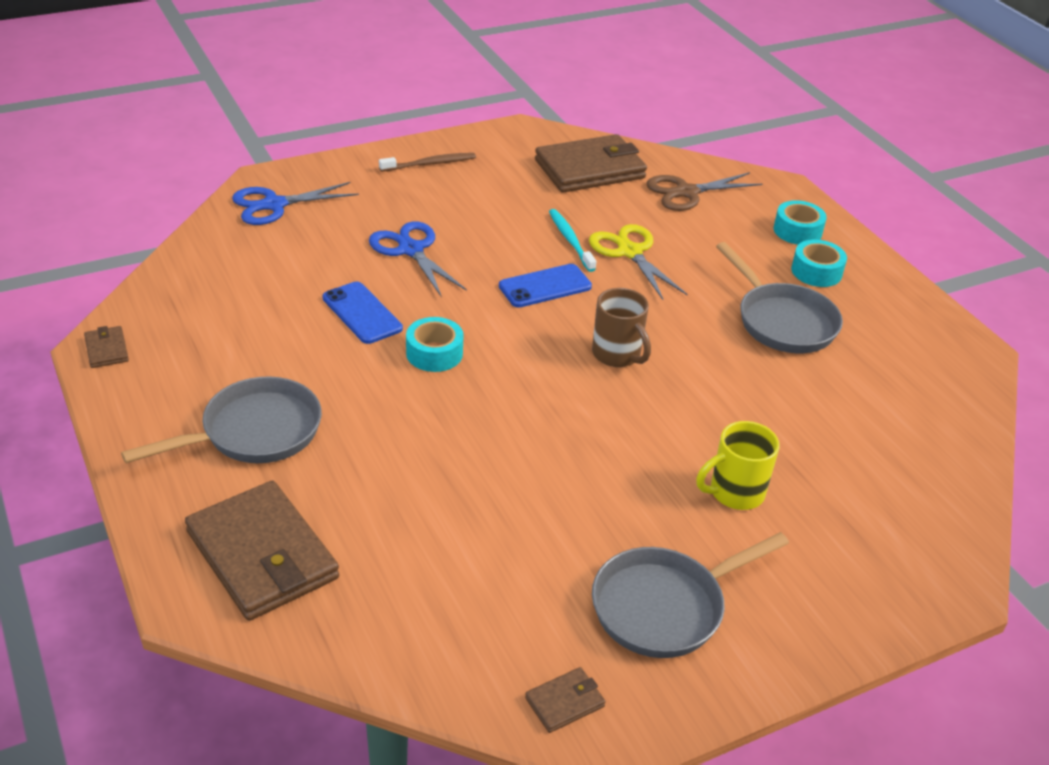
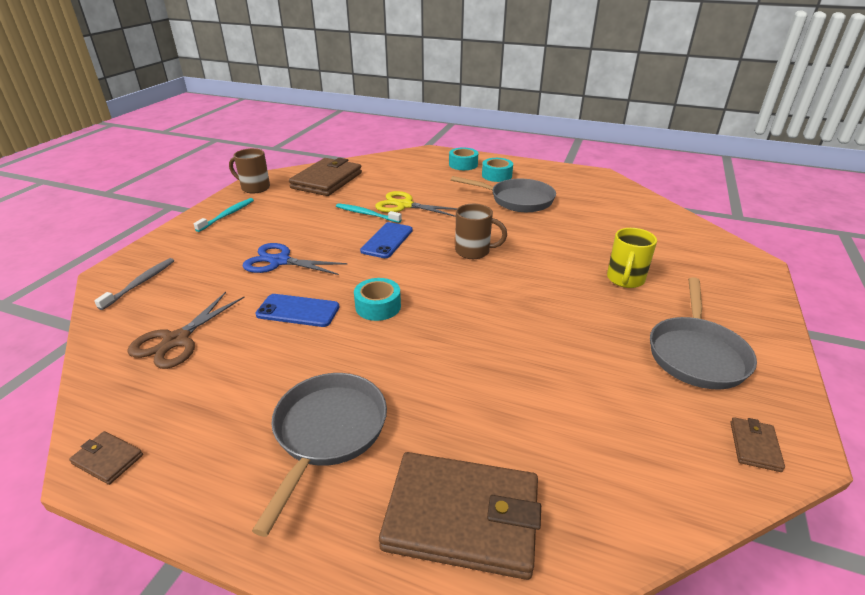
camera: 40 degrees left, 5 degrees down
(274, 205) = (140, 283): blue scissors -> grey toothbrush
(430, 164) = (227, 215): brown toothbrush -> turquoise toothbrush
(499, 140) = (254, 188): none -> brown mug
(686, 192) = (390, 170): brown scissors -> brown scissors (176, 341)

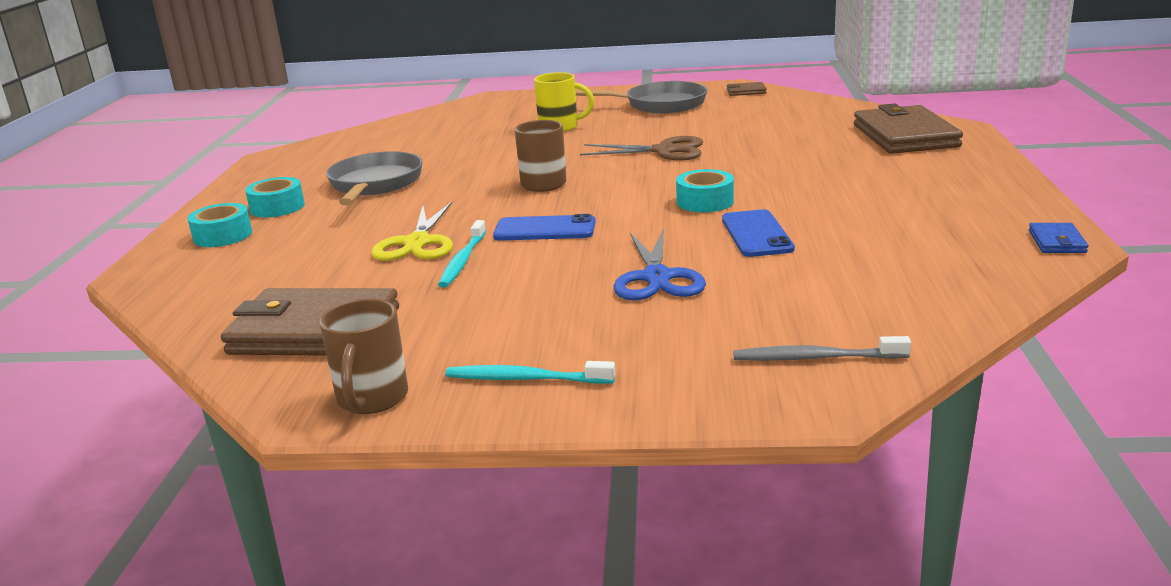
camera: 105 degrees left, 10 degrees down
(108, 459) = (1057, 242): brown wallet -> blue wallet
(176, 341) = (889, 277): brown scissors -> brown scissors (665, 151)
(327, 432) = (898, 180): grey pan -> none

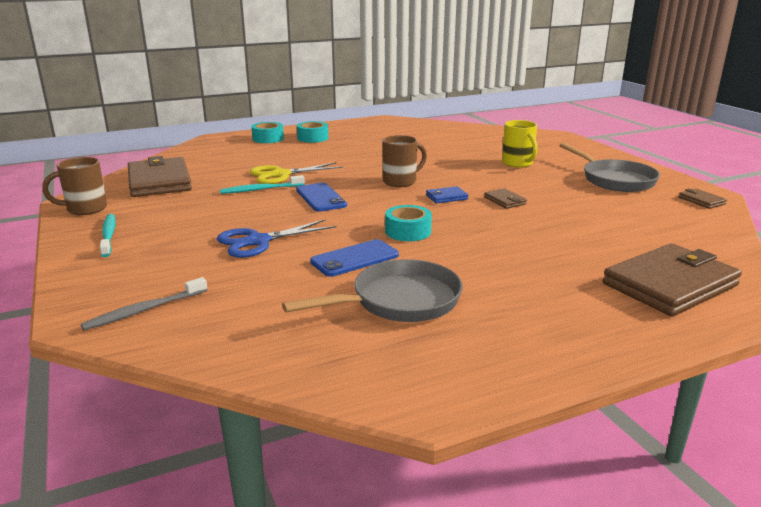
camera: 60 degrees right, 0 degrees up
(375, 184) = (362, 147): grey pan -> grey pan (399, 301)
(665, 151) = (505, 201): brown scissors -> brown wallet
(815, 358) = (144, 310): grey toothbrush -> grey toothbrush turned 105 degrees counterclockwise
(1057, 242) = (429, 396): blue wallet -> blue wallet (446, 197)

